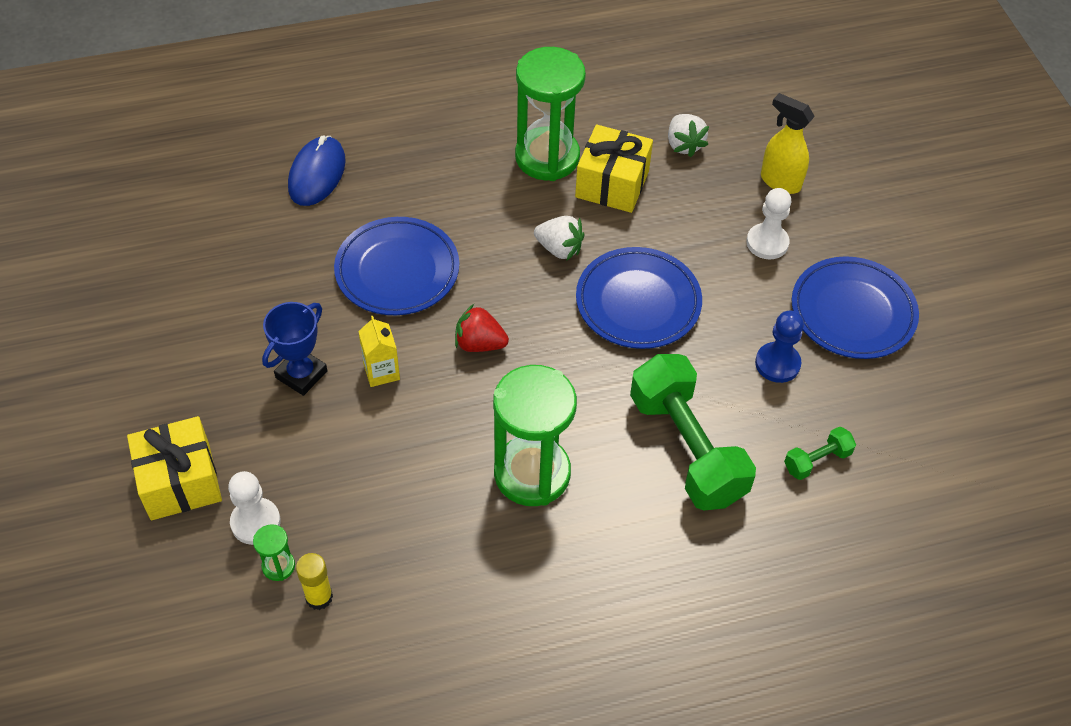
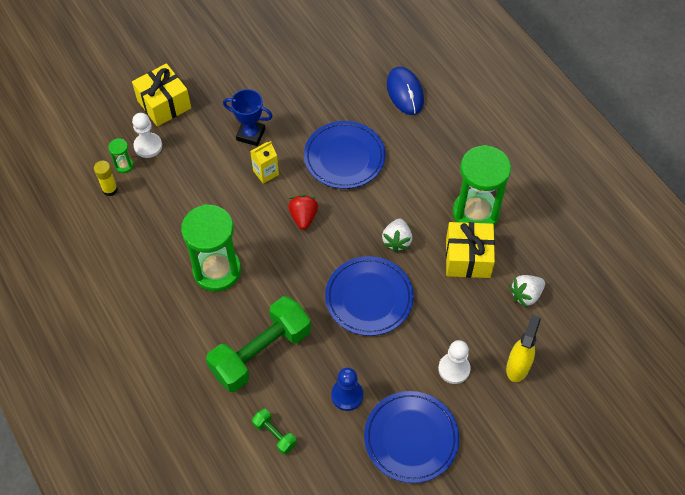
camera: 75 degrees right, 5 degrees up
(317, 174) = (405, 92): blue mouse -> blue mouse turned 75 degrees clockwise

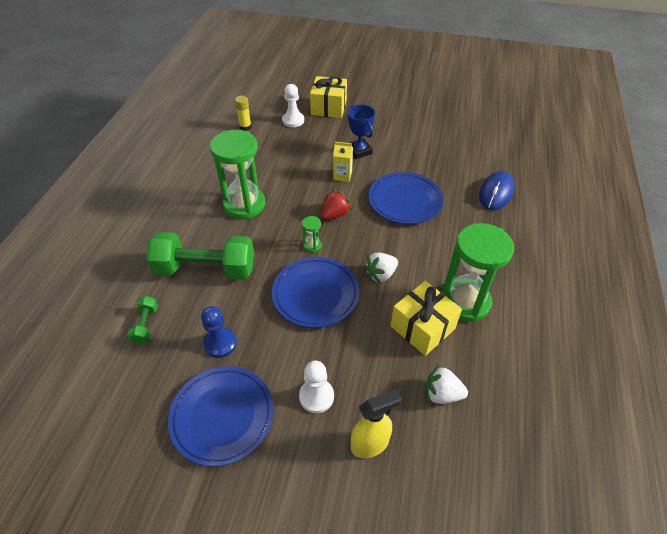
camera: 45 degrees right, 10 degrees down
(124, 165) = (268, 121): green hourglass -> green hourglass (312, 245)

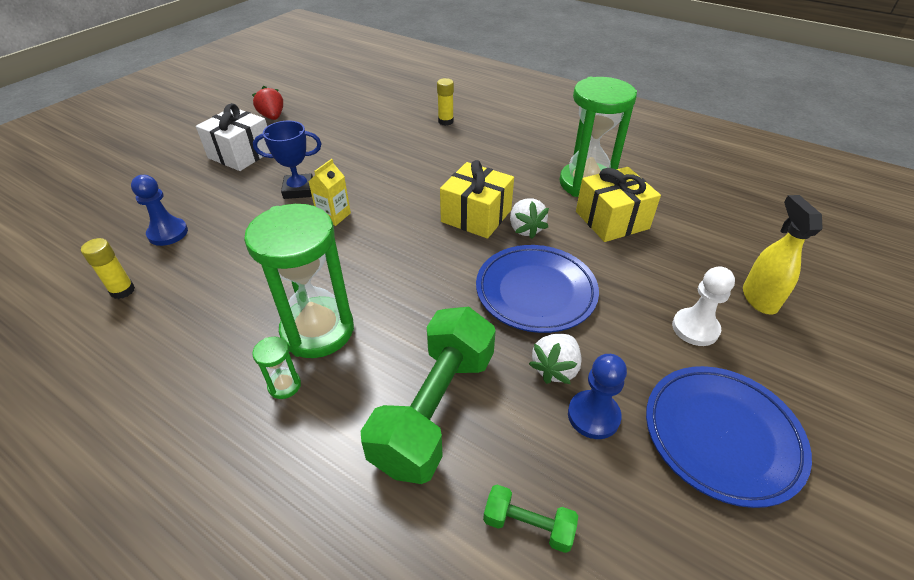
camera: 70 degrees left, 5 degrees down
(293, 120) = (168, 233): white pawn -> blue pawn
(312, 245) = (448, 275): green hourglass -> green hourglass (284, 385)
(328, 107) = (178, 192): yellow gift -> yellow gift (476, 216)
(334, 214) = (403, 241): red strawberry -> red strawberry (272, 117)
(381, 113) = (241, 154): none -> white gift
(405, 201) = (417, 180): blue plate -> none
(442, 394) = (698, 231): white strawberry -> white strawberry (555, 368)
(496, 193) = (445, 121): blue mouse -> yellow glue stick

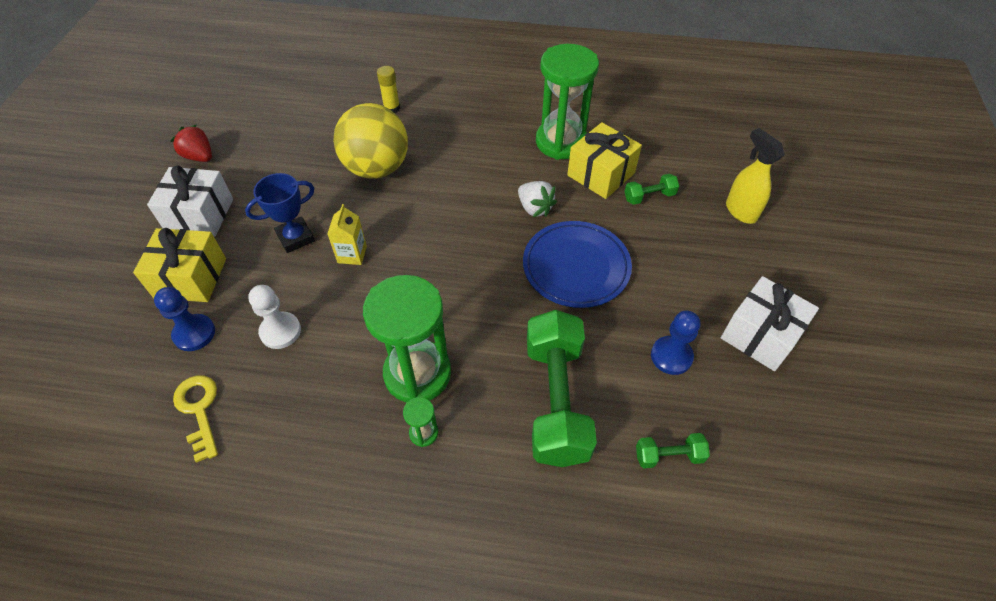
camera: 25 degrees left, 10 degrees up
(122, 291) = (199, 410): yellow glue stick -> yellow key
(402, 159) = (377, 168): none -> yellow ball
(476, 216) = (485, 209): yellow gift -> yellow gift (190, 278)
(555, 368) = (626, 329): white strawberry -> none
(654, 254) = (649, 196): none -> green dumbbell
(695, 328) = (708, 255): white pawn -> white pawn (280, 331)
(721, 436) = (760, 335): blue plate -> white gift

